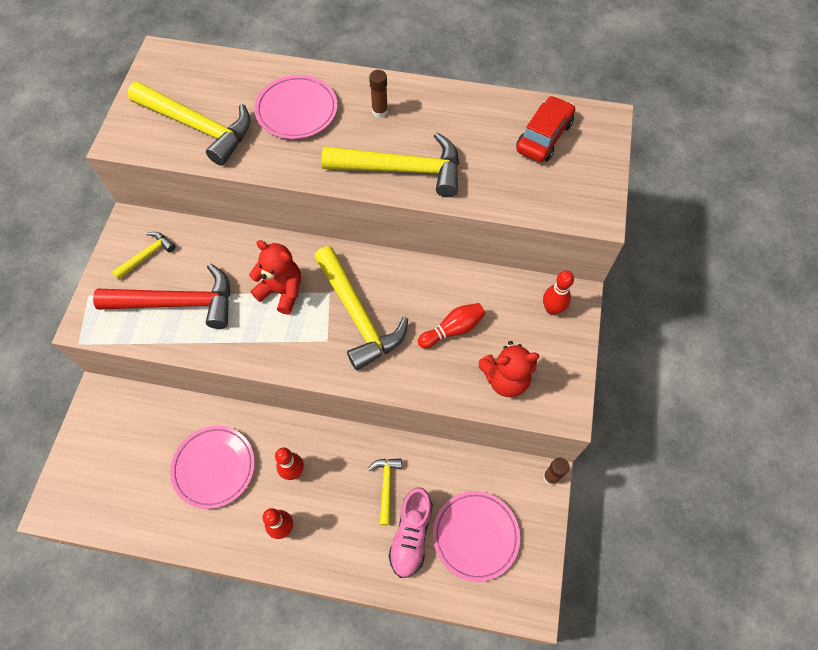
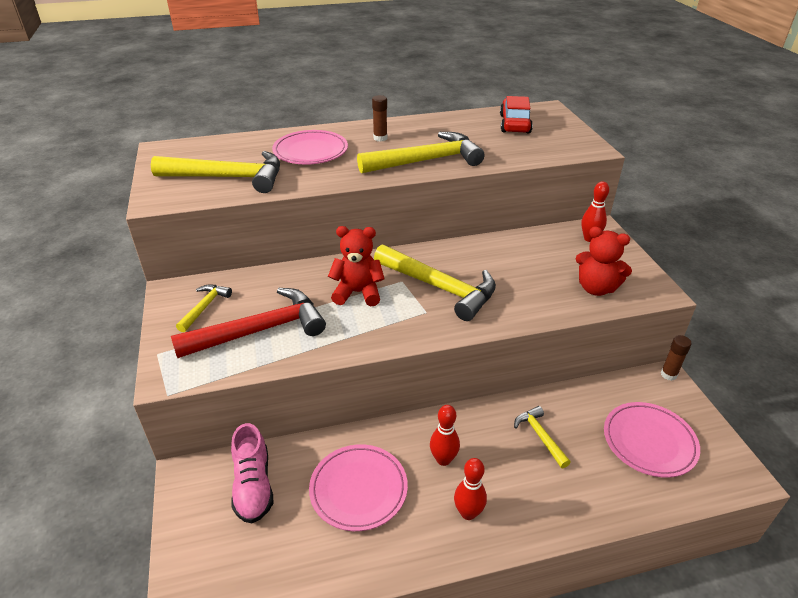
camera: 25 degrees left, 25 degrees down
(411, 535) = (594, 465): pink shoe -> pink shoe (253, 486)
(452, 329) = (526, 272): red bowling pin -> none
(505, 379) = (596, 288): red teddy bear -> red teddy bear turned 60 degrees clockwise

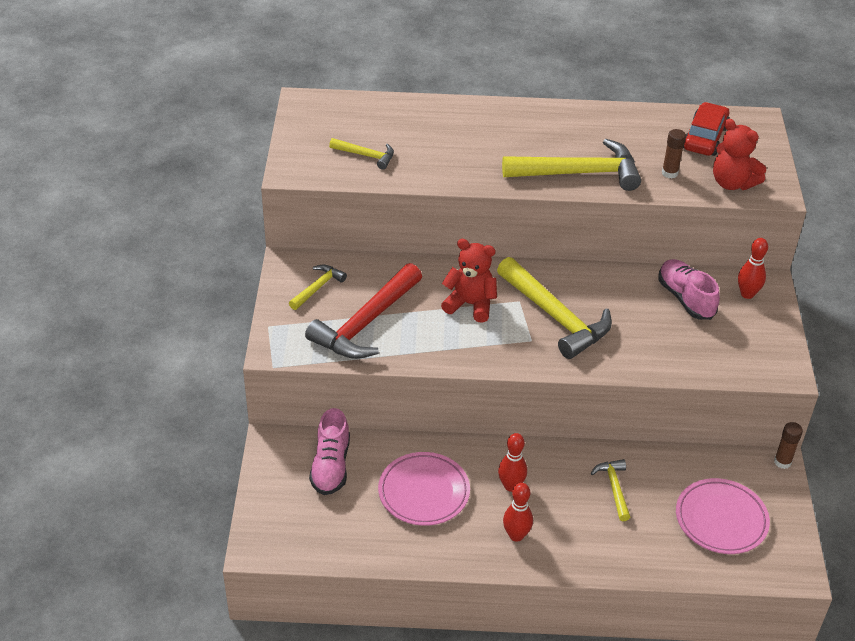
camera: 15 degrees right, 5 degrees up
(229, 177) = (366, 155): yellow hammer -> yellow hammer, size x0.50
(260, 330) = (366, 323): red hammer -> red hammer turned 135 degrees clockwise
(310, 151) = (459, 135): pink plate -> none
(380, 138) = (540, 130): brown glue stick -> brown glue stick (669, 173)
(543, 251) = (685, 298): none -> pink shoe
(596, 288) = (720, 353): red teddy bear -> red teddy bear (732, 183)

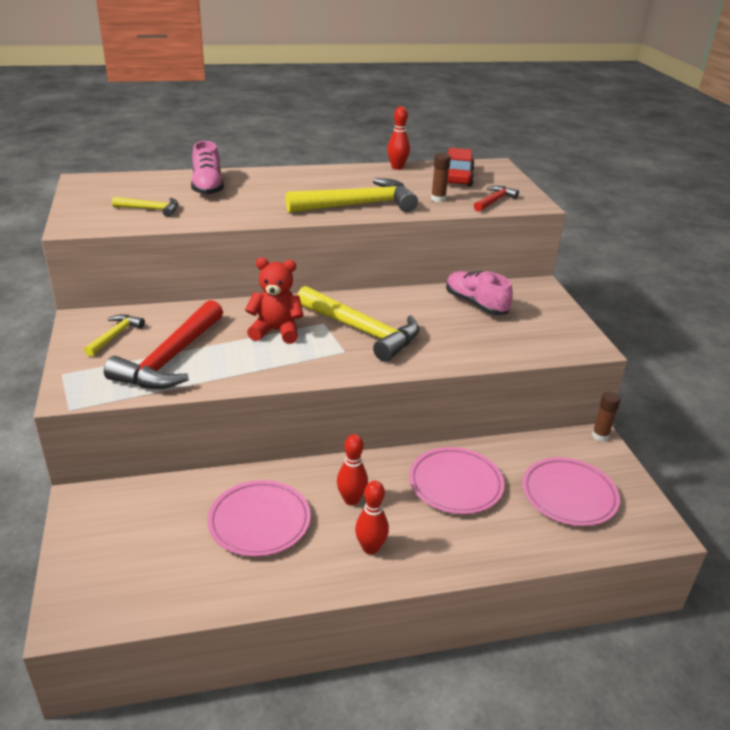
camera: 15 degrees left, 10 degrees down
(331, 466) = (150, 513): pink shoe -> pink shoe (207, 187)
(614, 488) = (455, 484): yellow hammer -> pink plate
(732, 183) = (494, 201): red teddy bear -> red hammer
(747, 294) = (527, 295): red bowling pin -> red bowling pin (397, 167)

